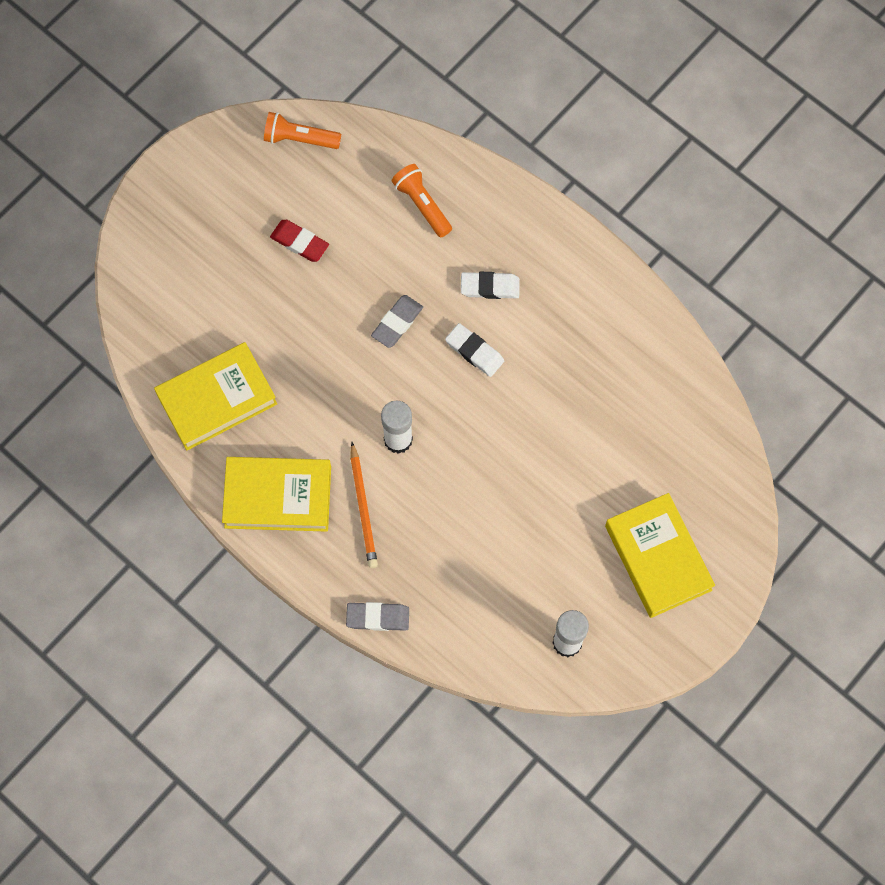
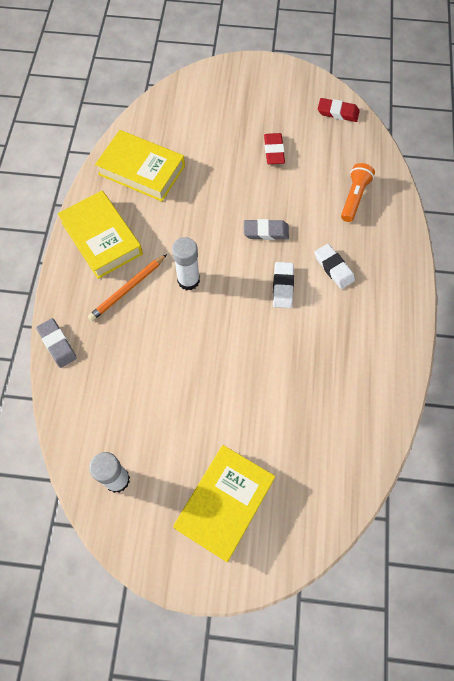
camera: 55 degrees right, 5 degrees down
(299, 139) = (338, 112): orange flashlight -> red eraser

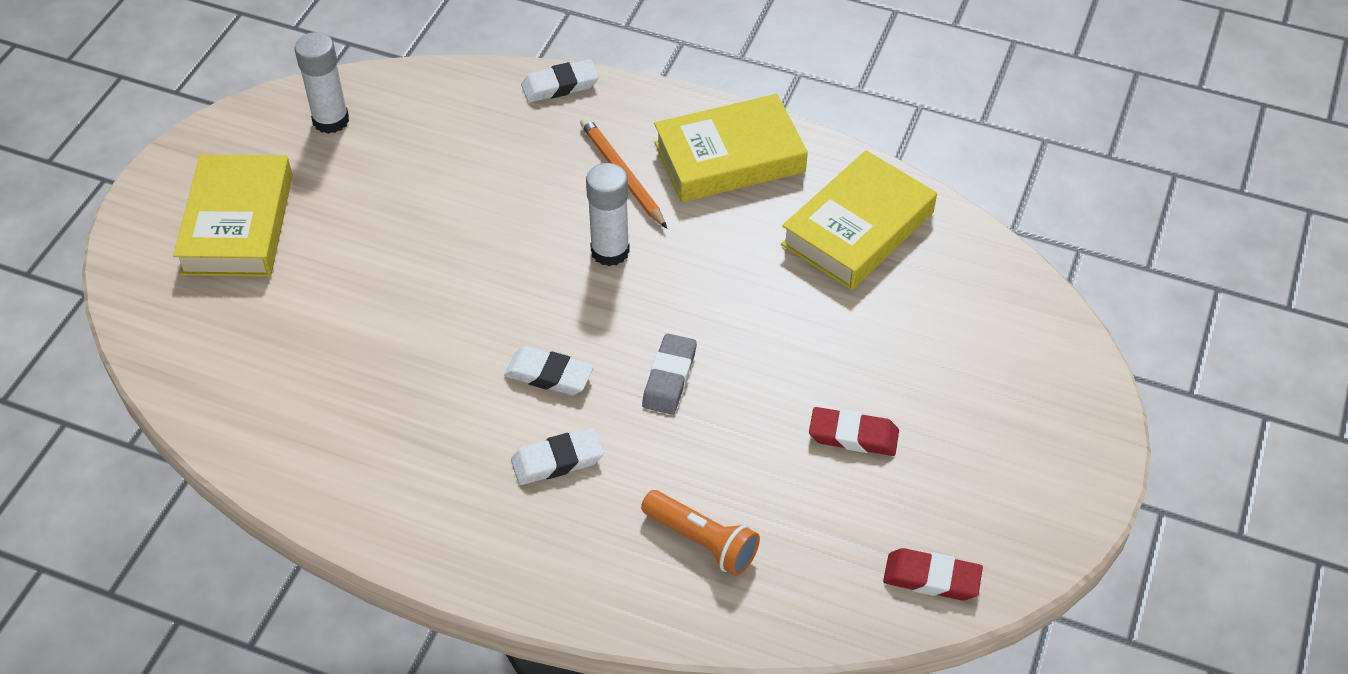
camera: 105 degrees right, 15 degrees down
(57, 344) = (560, 85): grey eraser -> white eraser
(224, 503) = (238, 224): yellow book -> yellow book turned 45 degrees clockwise
(338, 112) = (931, 578): red eraser -> red eraser turned 75 degrees clockwise

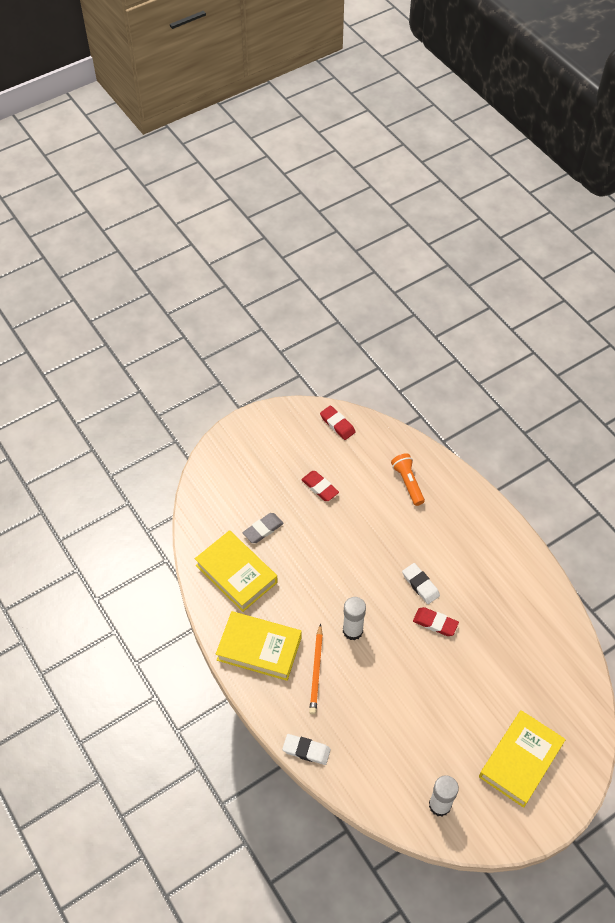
camera: 145 degrees left, 5 degrees up
(484, 332) = (435, 623): none -> red eraser
(557, 460) = (441, 545): white eraser -> none
(669, 378) = (372, 553): grey eraser -> grey eraser (263, 529)
(858, 228) = (236, 574): yellow book -> yellow book turned 60 degrees clockwise

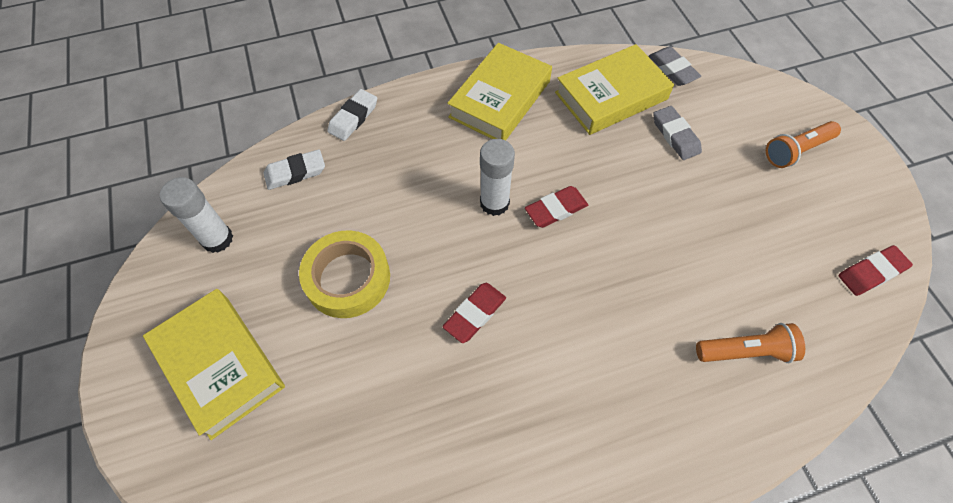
camera: 105 degrees right, 5 degrees up
(199, 537) = (672, 69): none -> grey eraser
(256, 460) = (796, 151): none -> orange flashlight
(316, 670) = (450, 149): orange pencil -> none
(320, 487) = (743, 218): red eraser -> red eraser (556, 209)
(420, 585) = (545, 312): white eraser -> white eraser (295, 172)
(438, 705) = (348, 278): none -> yellow tape

